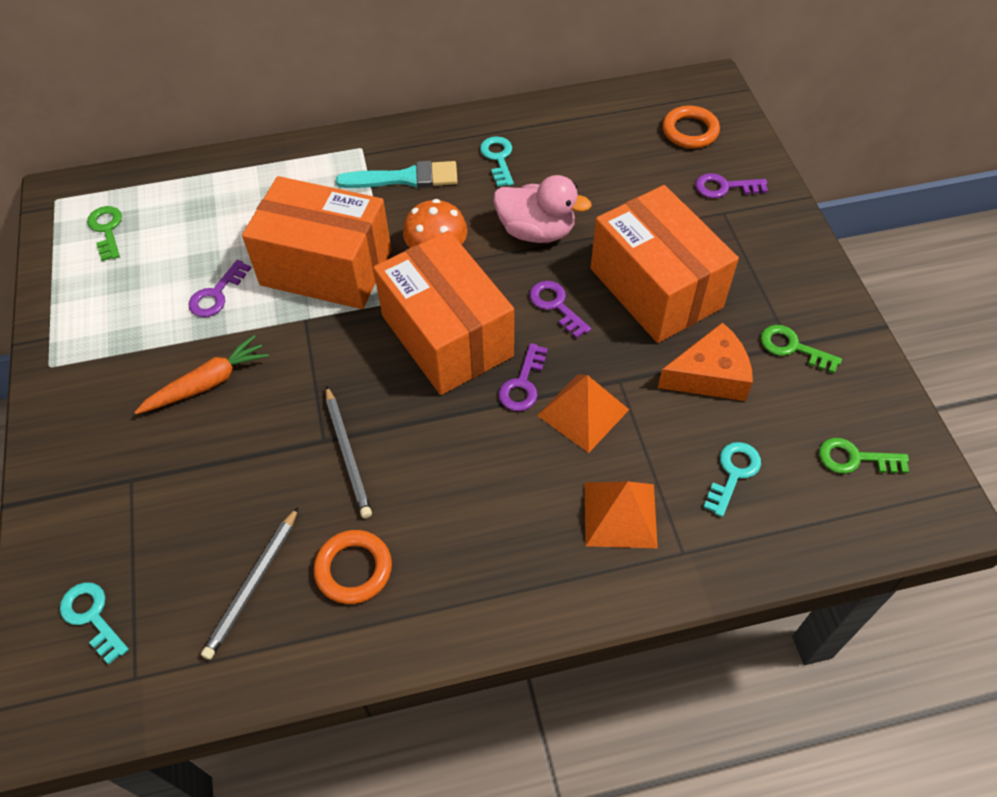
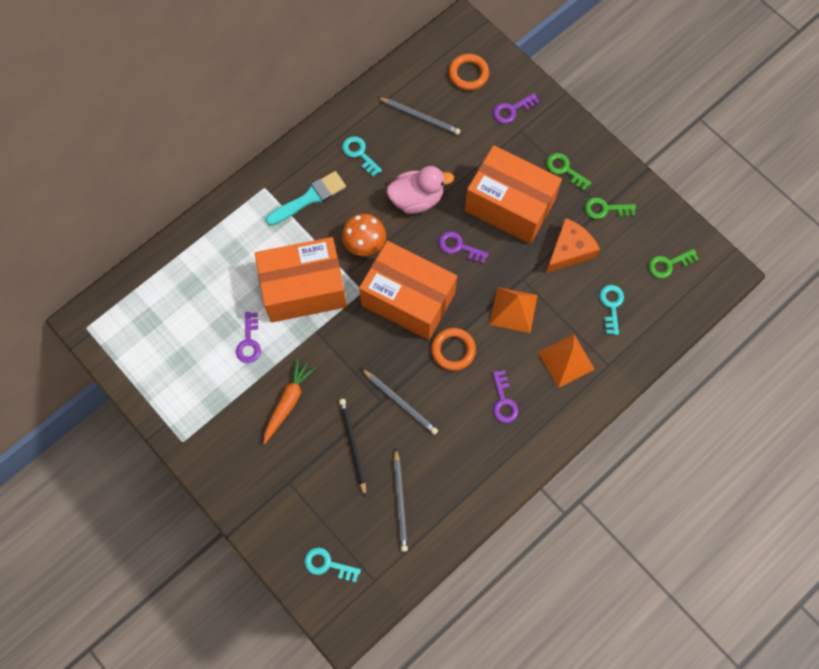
camera: 30 degrees left, 15 degrees up
(107, 230) = (141, 332): green key -> green key (564, 170)
(246, 476) = (352, 445): none -> black pencil
(353, 569) = (447, 464): orange ring -> orange ring (453, 350)
(523, 384) = (470, 308): purple key -> purple key (503, 401)
(599, 151) = (420, 117): none -> grey pencil

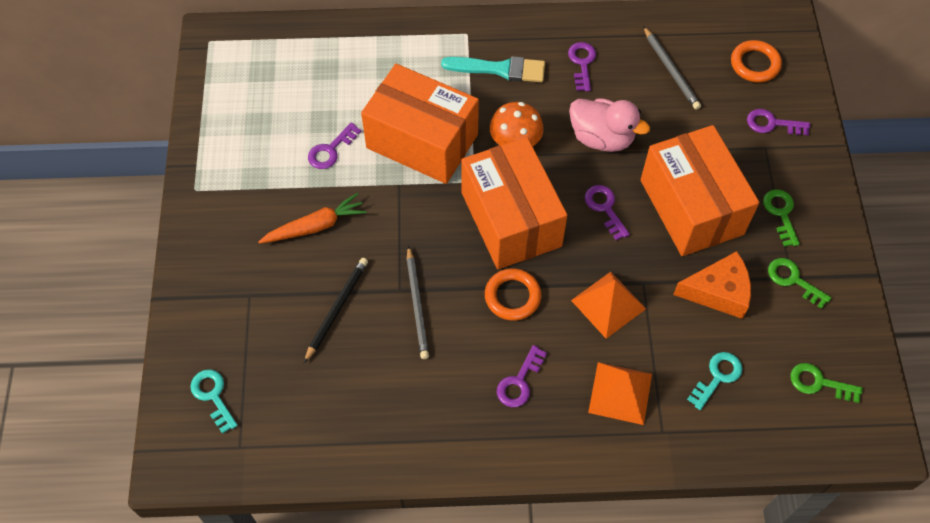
camera: 40 degrees right, 10 degrees down
(359, 154) = (582, 63): turquoise key -> purple key
(400, 501) = (332, 394): grey pencil -> none

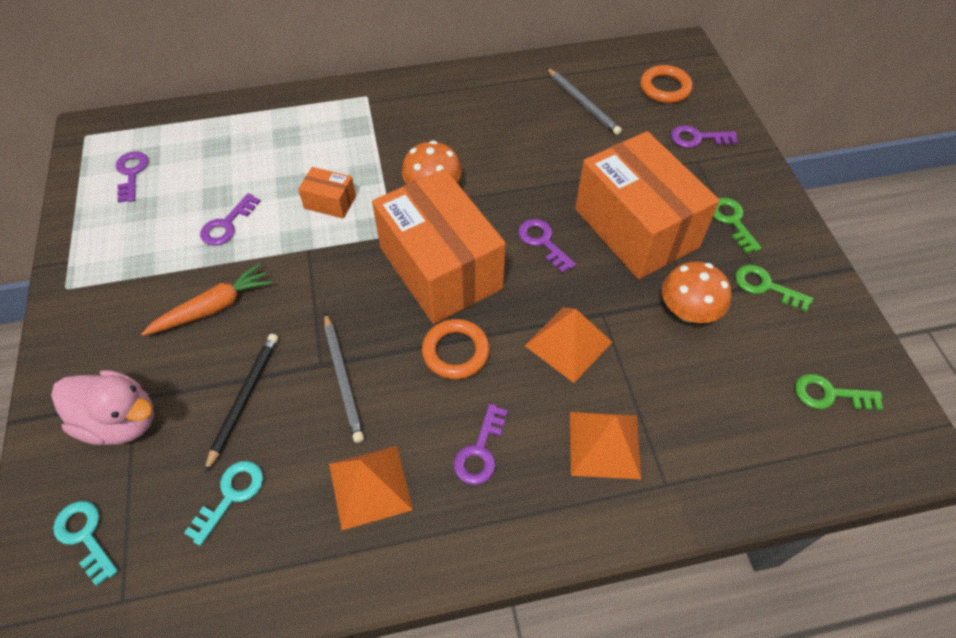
camera: 10 degrees left, 5 degrees down
(422, 141) = (330, 202): orange box -> orange box, size x0.42
(429, 394) = (370, 486): none -> orange pyramid
(499, 69) = (405, 124): turquoise brush -> none
(582, 63) = (491, 108): purple key -> purple key (131, 173)
(601, 138) = (525, 174): pink duck -> pink duck (121, 421)
(717, 377) = (713, 406): turquoise key -> turquoise key (231, 496)
(718, 292) = (688, 311): orange cheese -> orange mushroom

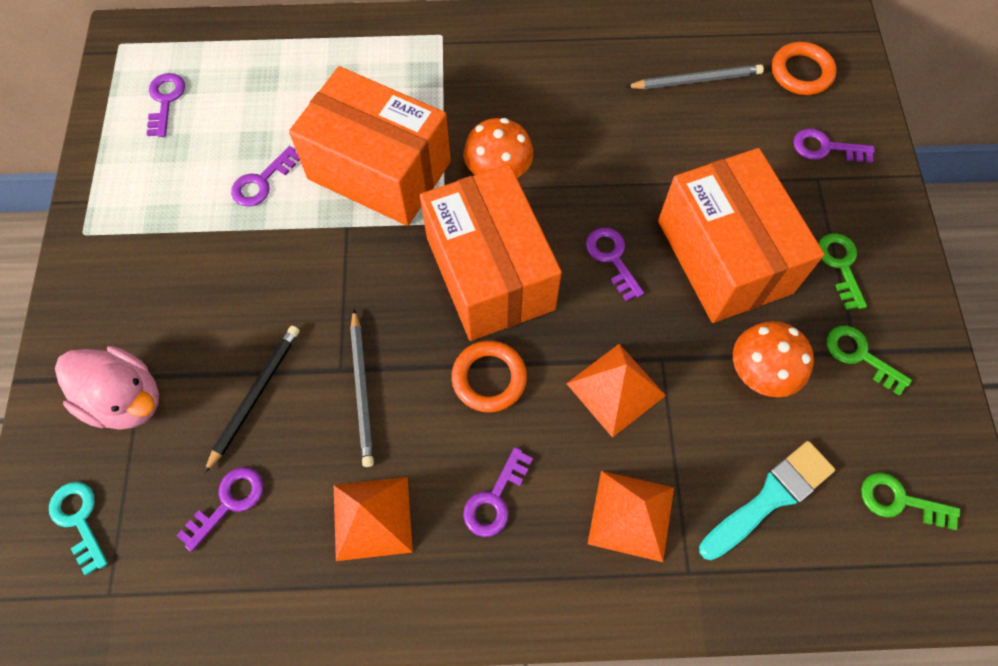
camera: 10 degrees right, 10 degrees up
(213, 308) = (235, 282): orange carrot -> none
(231, 496) = (228, 503): turquoise key -> purple key
(330, 202) = (379, 170): orange box -> orange box, size x2.38
(583, 103) = (696, 80): grey pencil -> grey pencil turned 75 degrees counterclockwise
(721, 410) = (770, 498): none -> turquoise brush

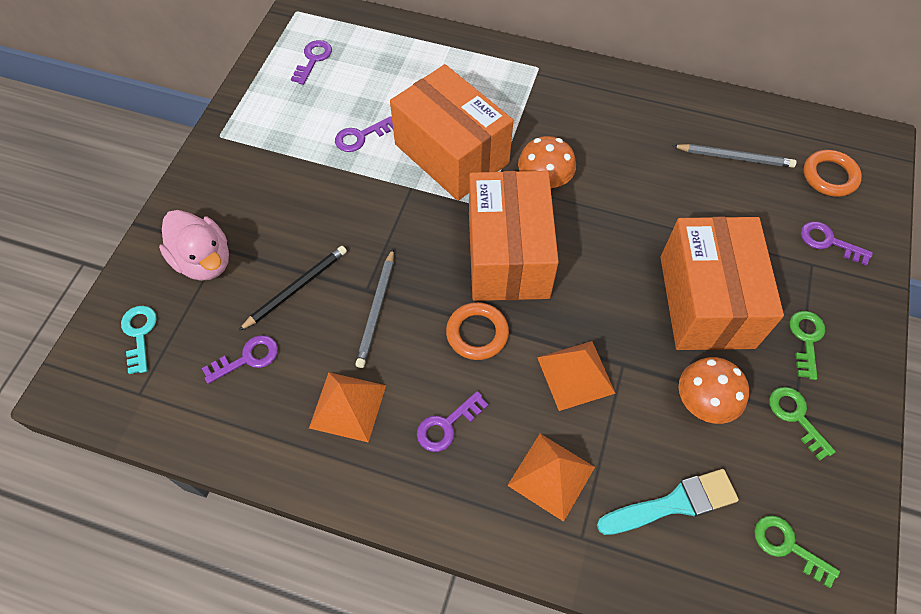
camera: 20 degrees right, 5 degrees down
(612, 258) = (611, 274): purple key -> none

